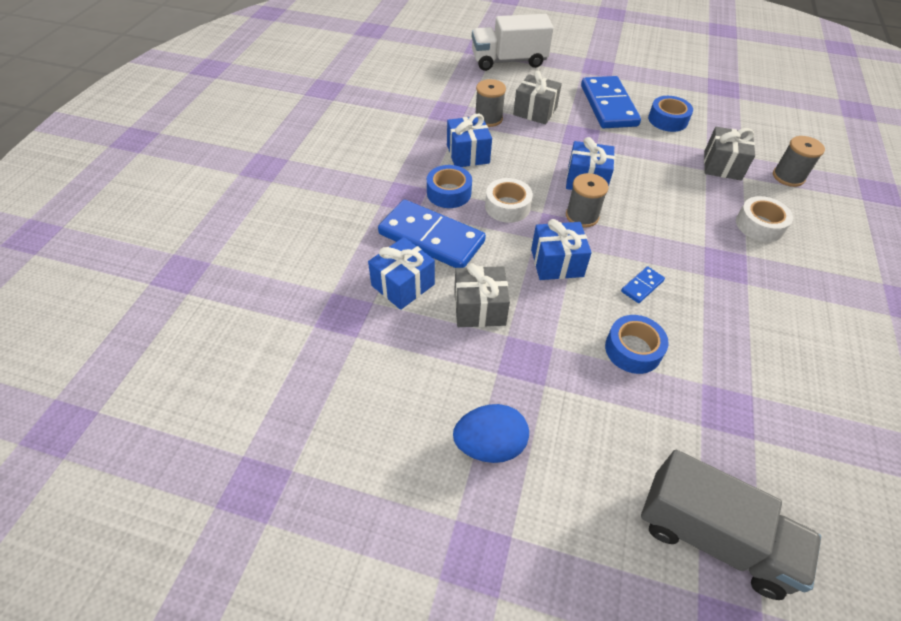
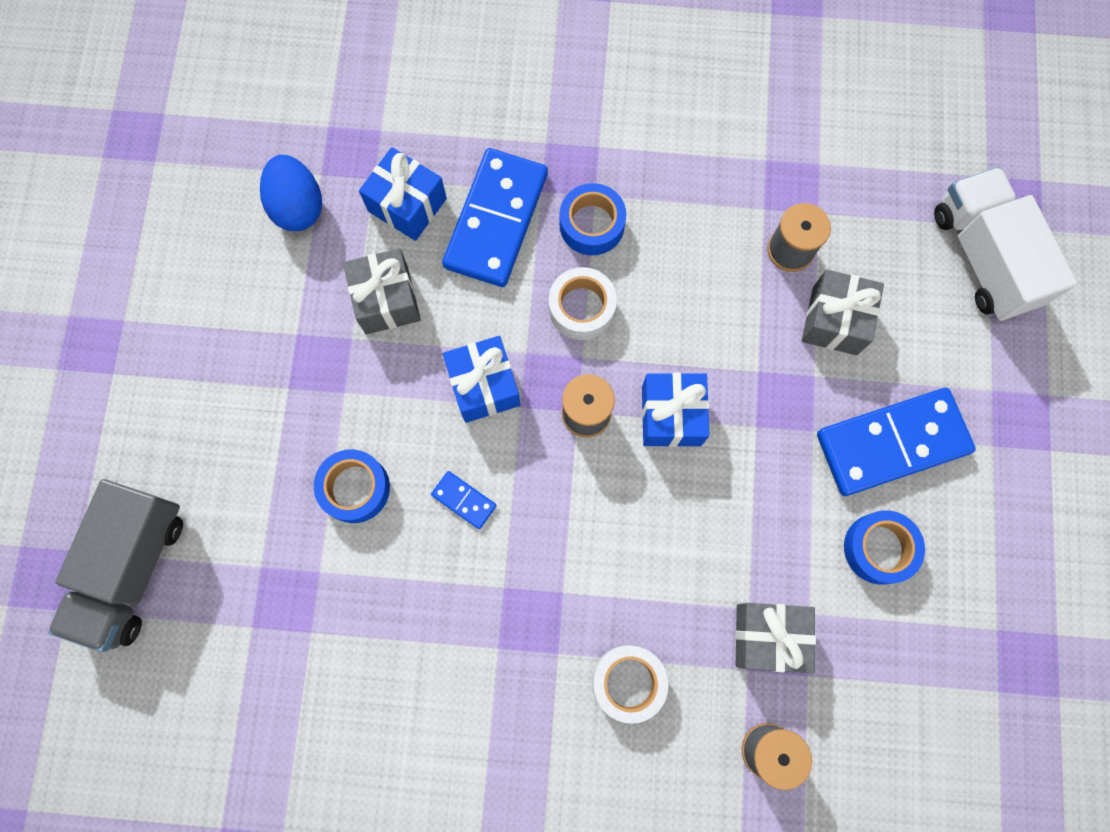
camera: 80 degrees right, 25 degrees up
(468, 154) = (688, 235): blue gift -> none
(489, 445) = (204, 339): blue egg -> blue egg (298, 206)

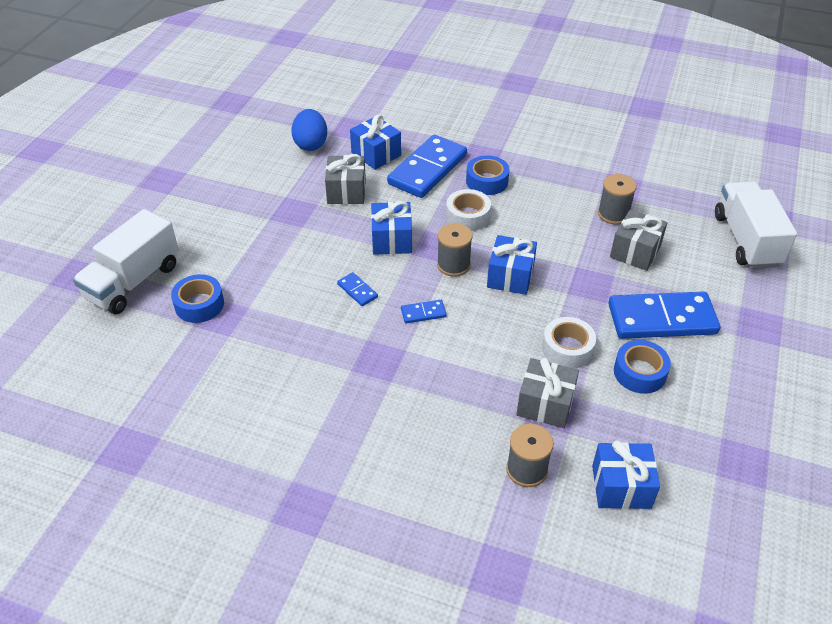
camera: 15 degrees right, 30 degrees down
(133, 568) = (133, 282): grey truck -> white truck
(355, 488) = (289, 271): blue tape -> blue tape (199, 304)
(568, 518) = (423, 313): none -> blue domino
(628, 682) = (435, 408): white tape -> white tape (567, 348)
(888, 744) = (621, 486): none -> blue gift

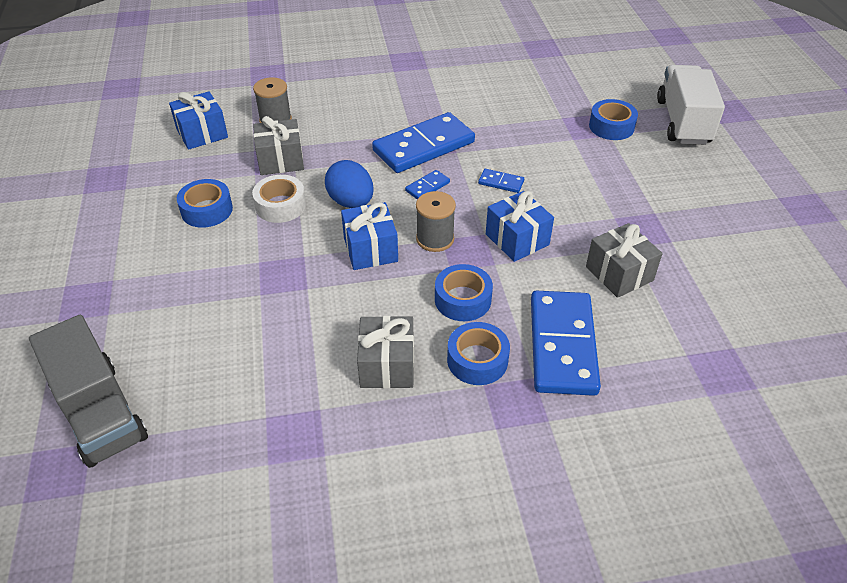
camera: 150 degrees right, 0 degrees up
(311, 144) = (733, 319): blue egg -> blue egg (351, 202)
(376, 154) = (645, 340): blue gift -> none
(467, 216) = (463, 299): white tape -> blue tape
(613, 214) = (290, 379): grey spool -> none
(635, 252) = (245, 334): grey gift -> grey gift (387, 365)
(662, 319) = (195, 266): blue domino -> blue domino (423, 146)
(746, 240) = (100, 412): white truck -> grey truck

